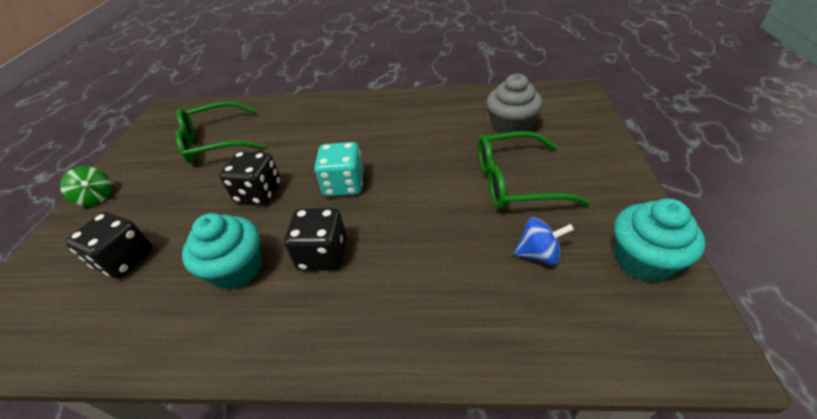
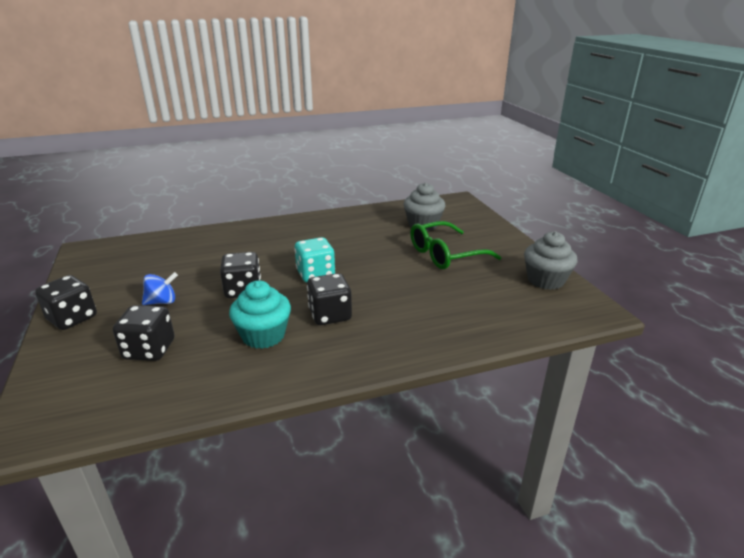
camera: 25 degrees left, 15 degrees down
(97, 197) = (72, 318): green spinning top -> black dice
(214, 142) = (167, 264): green glasses -> none
(538, 254) = (483, 288): blue spinning top -> blue spinning top (162, 302)
(642, 260) = (545, 280): turquoise cupcake -> grey cupcake

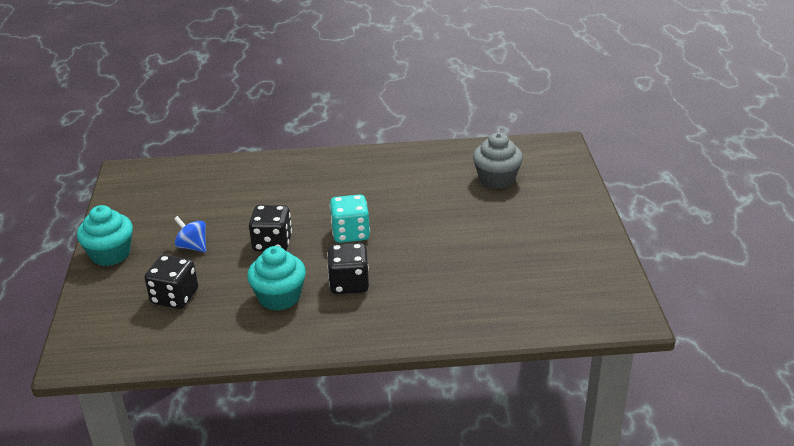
camera: 15 degrees right, 5 degrees up
(72, 318) = (110, 254): black dice -> turquoise cupcake
(162, 302) = (192, 246): blue spinning top -> blue spinning top turned 135 degrees counterclockwise
(445, 255) = (501, 225): green glasses -> none
(545, 280) = (597, 273): grey cupcake -> none

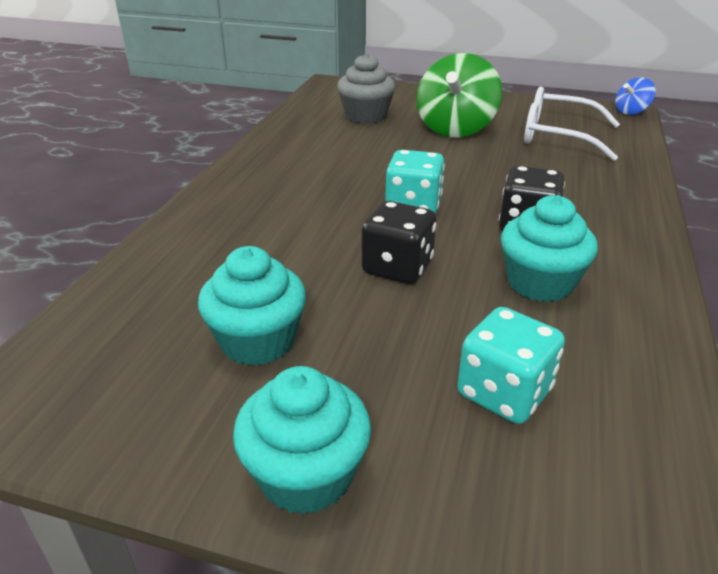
camera: 70 degrees left, 0 degrees up
(175, 297) = (504, 393): black dice -> turquoise dice
(189, 218) = (257, 341): none -> turquoise cupcake
(192, 246) = (355, 349): blue spinning top -> blue spinning top (631, 112)
(502, 226) = (455, 129): none -> green spinning top
(528, 280) = (556, 136): none -> white glasses

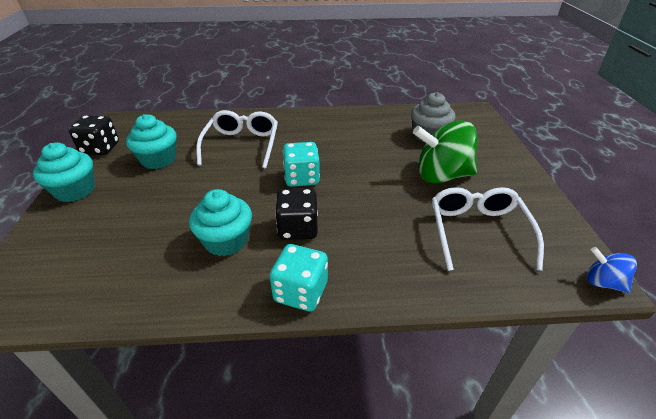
camera: 70 degrees right, 5 degrees up
(277, 243) = (242, 144): none -> white glasses
(397, 268) = (228, 185): black dice -> black dice (100, 148)
(504, 393) = (121, 237): turquoise dice -> turquoise dice (301, 292)

